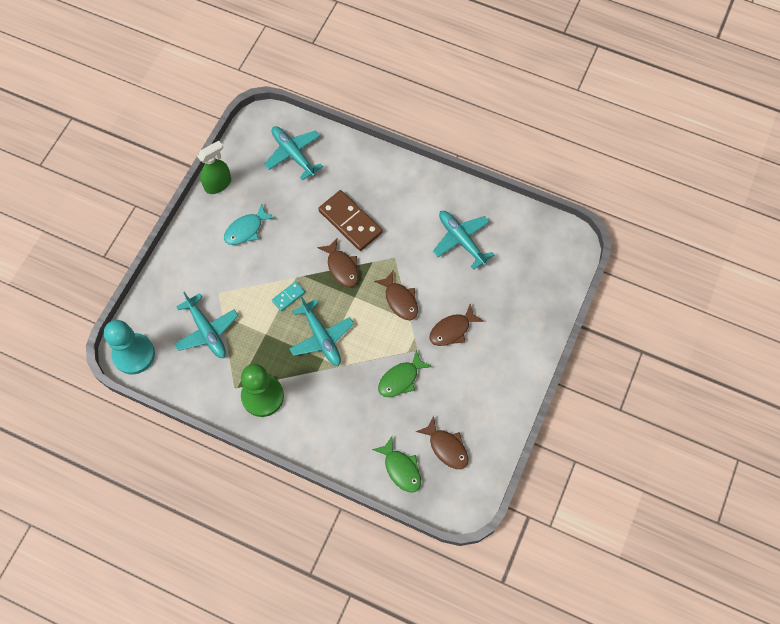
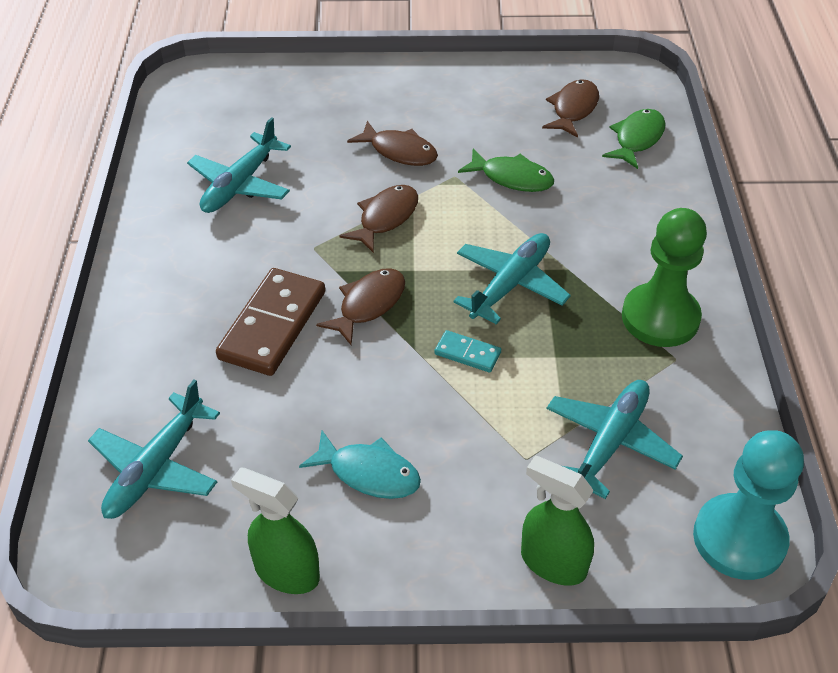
camera: 115 degrees left, 20 degrees down
(166, 278) = (553, 563): none -> green spray bottle

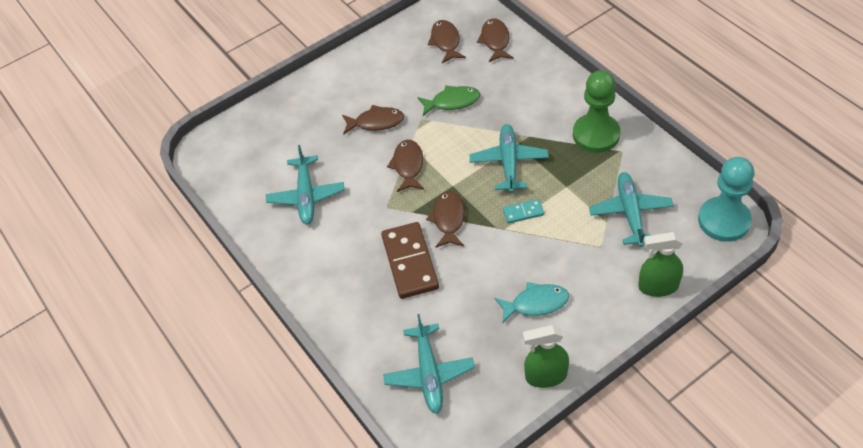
camera: 30 degrees left, 5 degrees up
(637, 139) = (495, 41): green fish -> brown fish

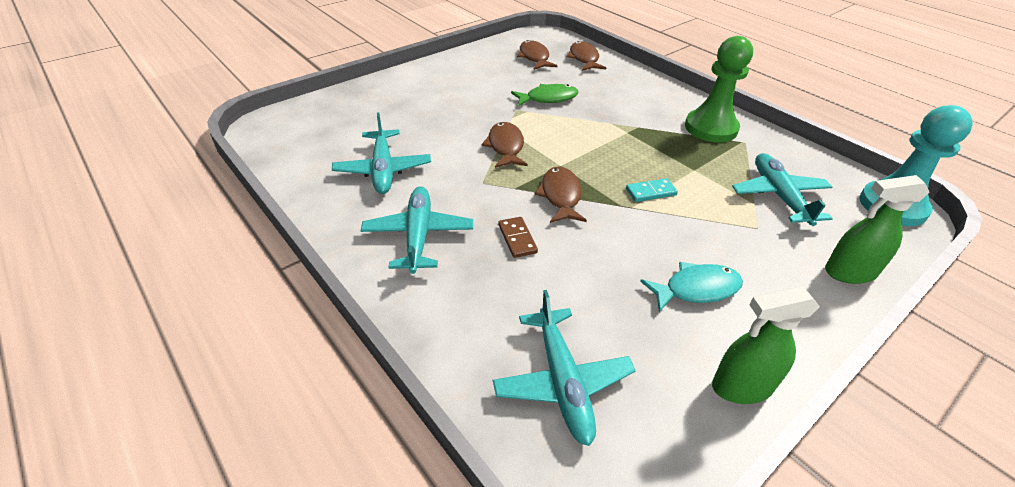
camera: 10 degrees left, 10 degrees down
(376, 122) = (466, 111): brown fish -> none
(409, 262) = (517, 239): brown domino -> brown domino, size x0.48
(509, 163) = (621, 147): turquoise plane -> turquoise plane (418, 236)

